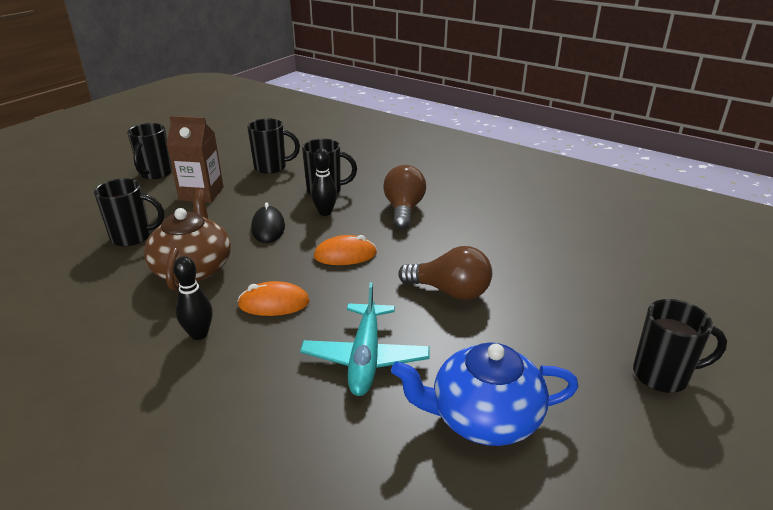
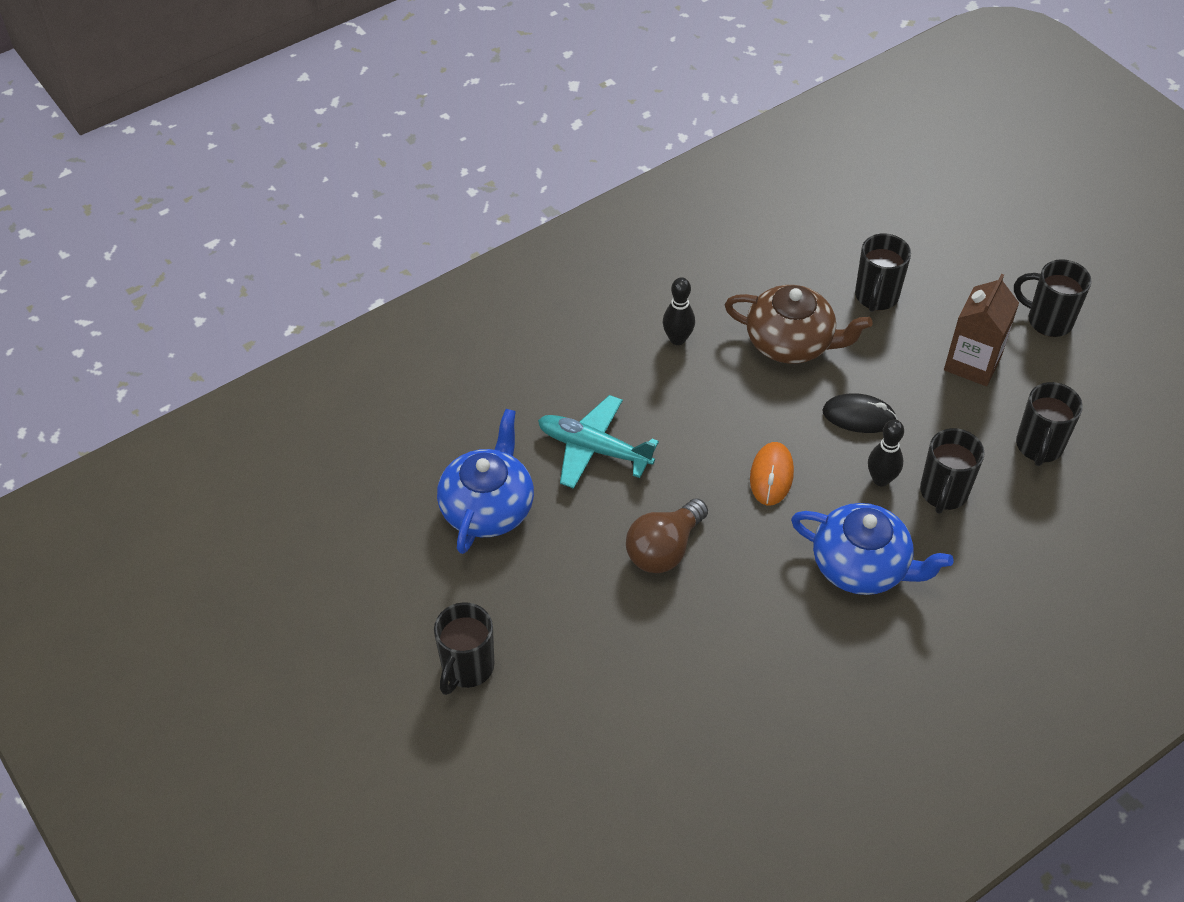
camera: 110 degrees right, 20 degrees up
(274, 303) = (703, 398): orange mouse -> none
(403, 210) = (861, 566): brown light bulb -> blue teapot

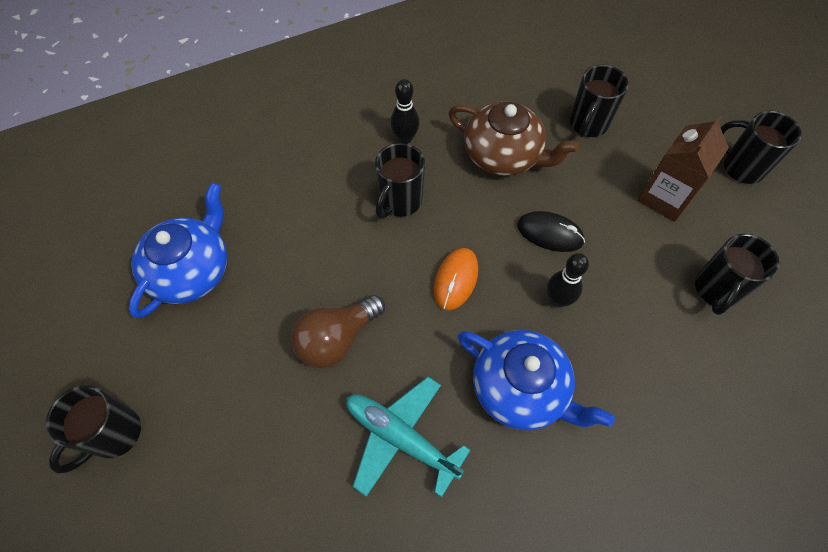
camera: 10 degrees right, 10 degrees up
(593, 449) = (302, 228): turquoise plane -> turquoise plane (400, 437)
(943, 493) = (615, 324): black mug -> black mug (400, 202)

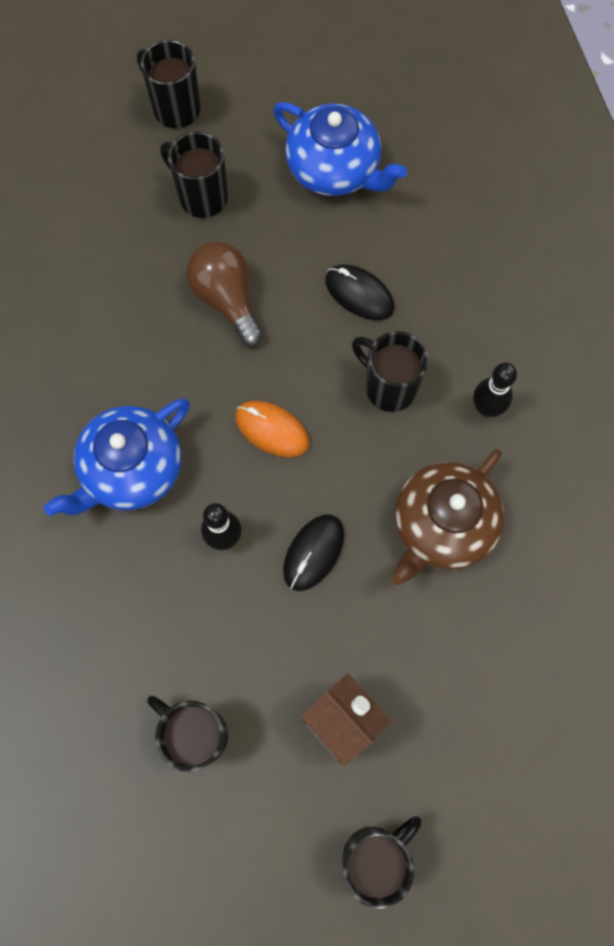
camera: 100 degrees right, 10 degrees up
(318, 233) = (359, 294): none -> black mouse
(400, 437) = (111, 345): turquoise plane -> none
(588, 125) = (480, 655): black mug -> black mug (201, 197)

